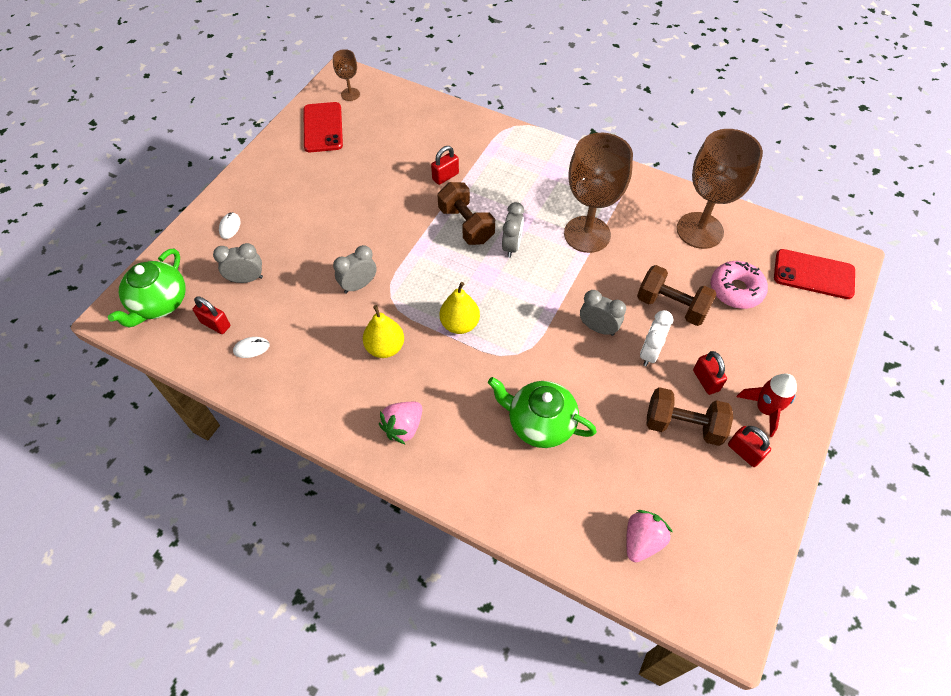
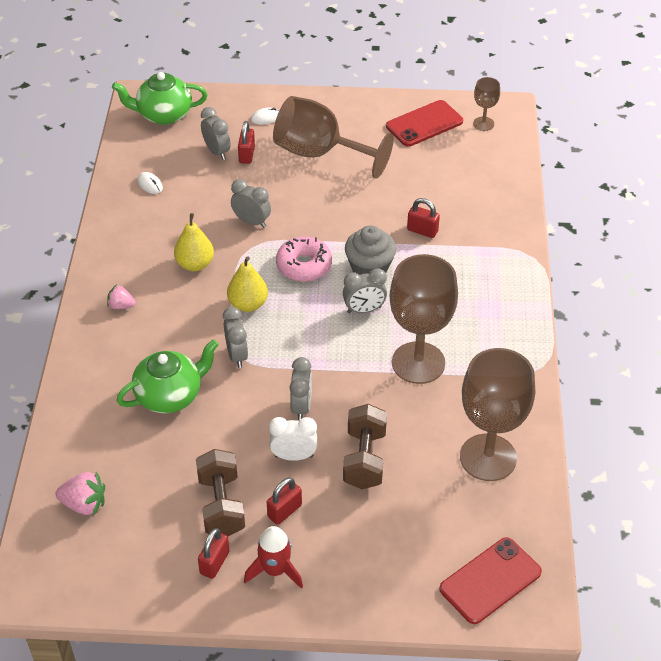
camera: 65 degrees right, 10 degrees down
(215, 324) = (161, 154): red padlock -> red padlock (247, 155)
(306, 206) = (319, 153): none -> brown goblet
(403, 427) = (121, 306): pink strawberry -> pink strawberry, size x0.65
(466, 225) = (369, 267): brown dumbbell -> grey cupcake
(517, 354) = (237, 355): none -> grey clock
(540, 423) = (170, 395): green teapot -> green teapot turned 60 degrees clockwise
(736, 290) = (421, 510): pink donut -> pink donut (304, 265)
(813, 274) = (490, 580): red phone -> red phone turned 60 degrees clockwise

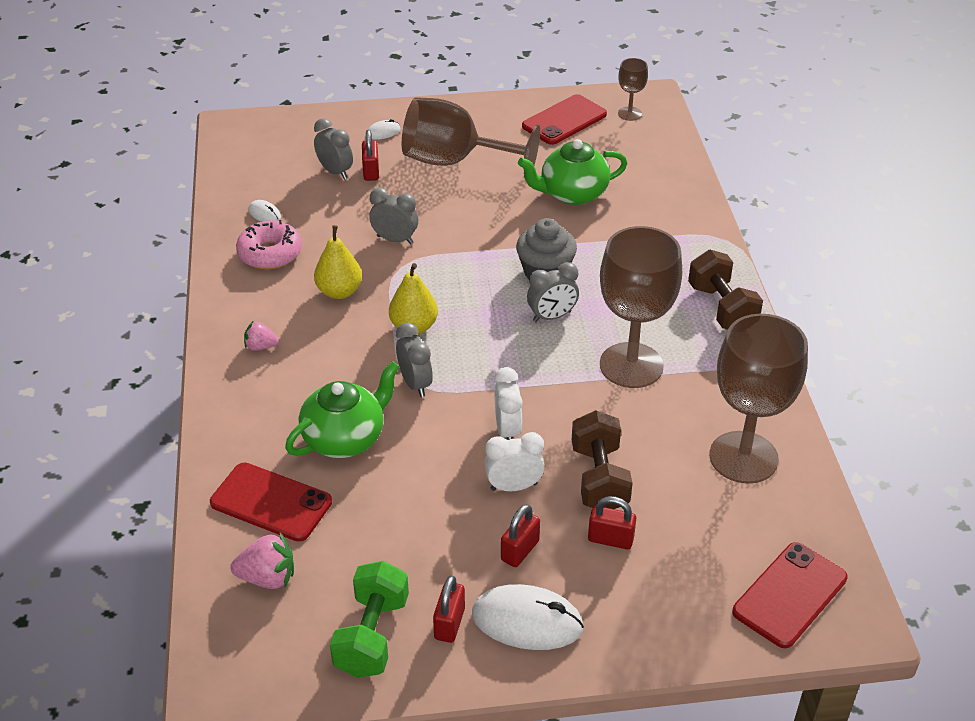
camera: 10 degrees left, 5 degrees down
(100, 442) = (271, 502): none -> red phone
(153, 563) = (372, 635): none -> green dumbbell
(163, 115) = (263, 141): green teapot -> green teapot (572, 194)
(221, 505) = (440, 555): brown dumbbell -> brown dumbbell (721, 308)
(275, 570) = (527, 621): red rocket -> white mouse
(301, 407) = (507, 430): grey clock -> white clock
(304, 265) = (468, 278): pink donut -> pink donut (270, 253)
(422, 231) = (594, 227): red padlock -> red padlock (610, 539)

